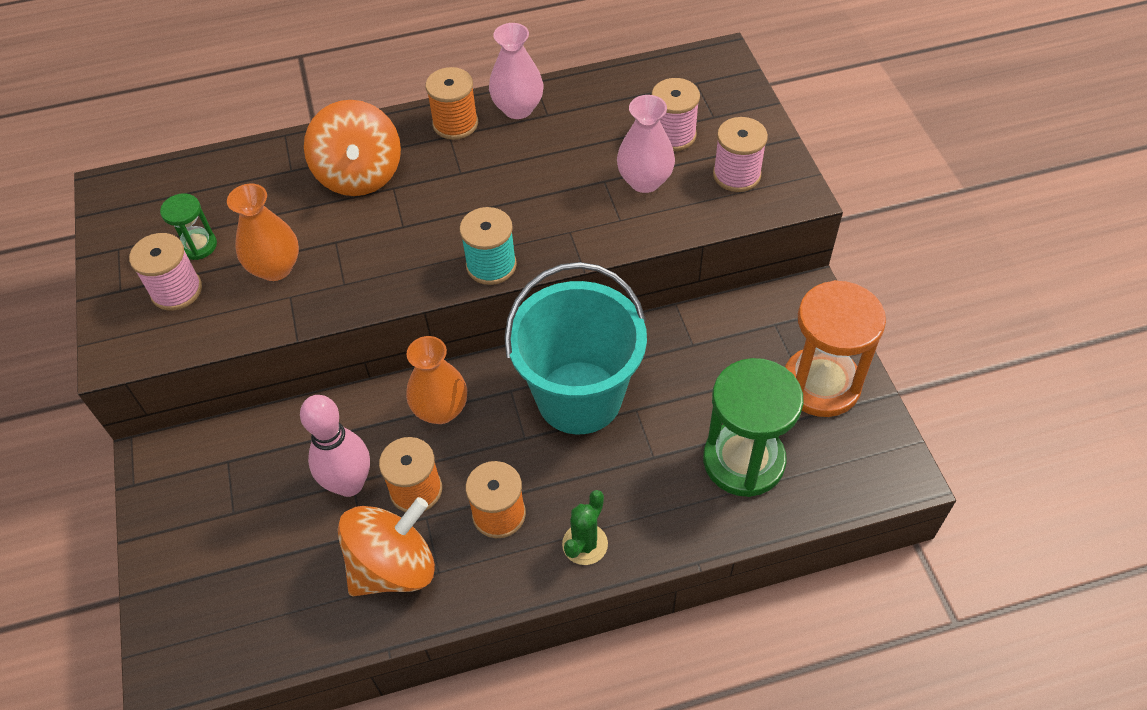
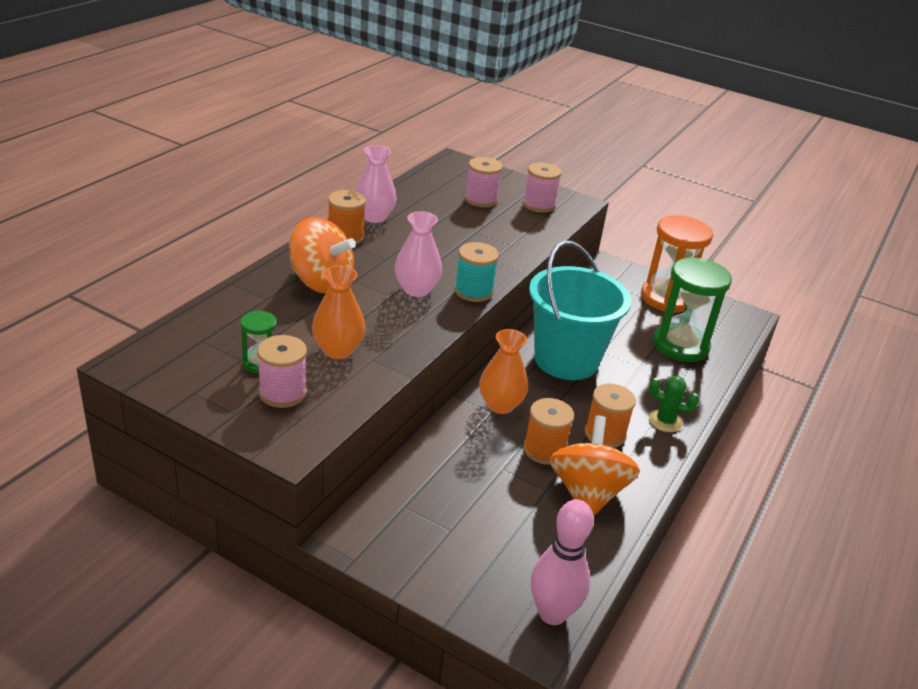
camera: 50 degrees left, 20 degrees down
(349, 484) = (501, 470): pink bowling pin -> pink bowling pin (552, 613)
(585, 544) = (665, 421): green cactus -> green cactus turned 60 degrees counterclockwise
(645, 181) = (497, 223): pink vase -> pink vase (416, 289)

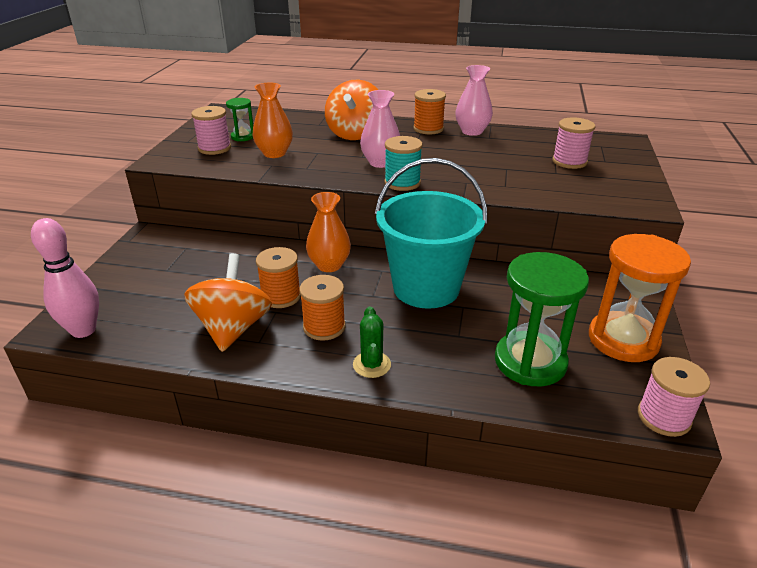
camera: 75 degrees right, 0 degrees up
(539, 205) = (606, 187): pink spool -> pink spool (663, 417)
(587, 493) = (233, 328): orange spinning top -> orange spinning top turned 75 degrees counterclockwise

